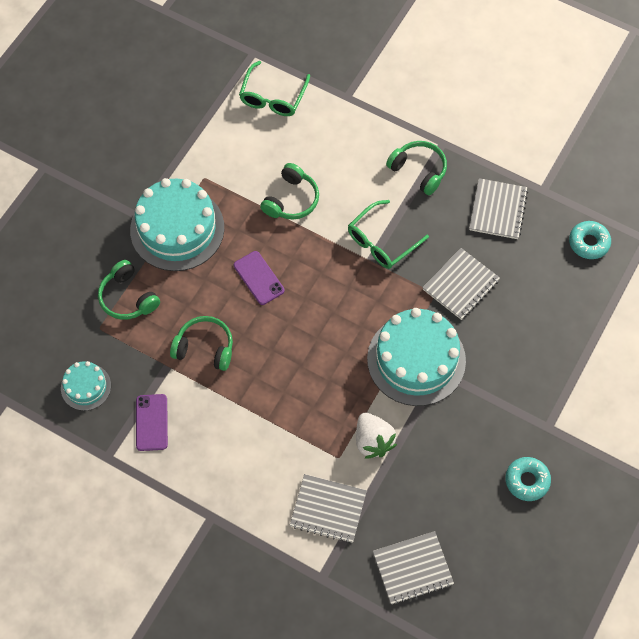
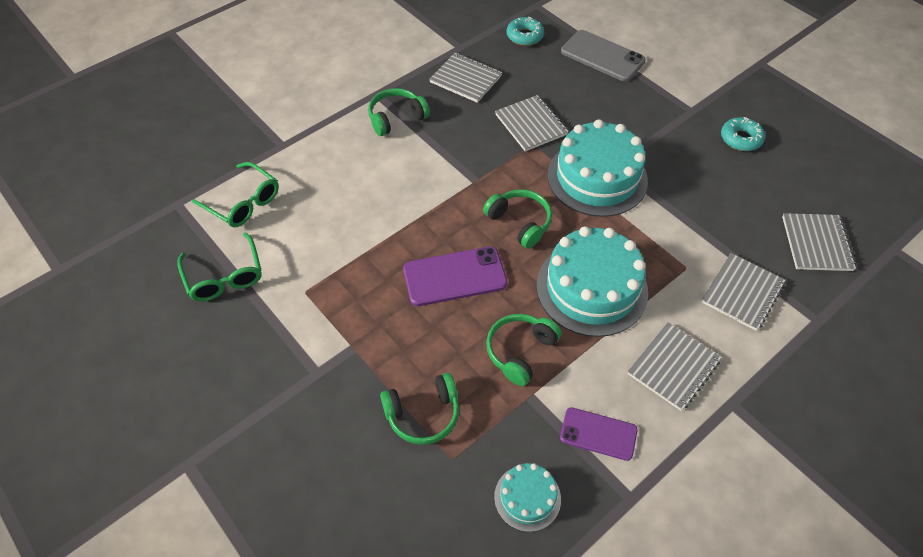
camera: 70 degrees left, 10 degrees down
(177, 229) = (356, 336): turquoise cake -> turquoise cake (591, 288)
(230, 465) = (673, 367): none -> grey notebook
(258, 278) = (455, 276): purple phone -> purple phone, size x1.54
(291, 200) = (375, 222): green headphones -> green headphones (519, 222)
(373, 441) = (675, 235): white strawberry -> none
(382, 241) = (459, 165): green glasses -> green glasses (224, 276)
(592, 324) = (602, 56): none -> grey phone

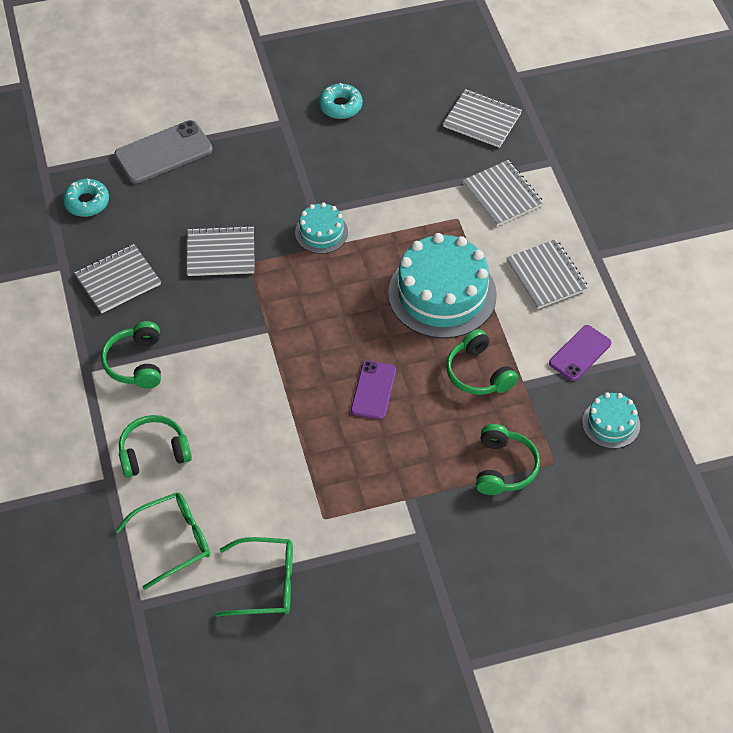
camera: 65 degrees left, 0 degrees up
(455, 276) = (373, 390): purple phone -> purple phone, size x0.65
(519, 222) = (340, 315): green headphones -> green headphones (154, 453)
(597, 177) = (321, 232): turquoise cake -> turquoise cake, size x0.51

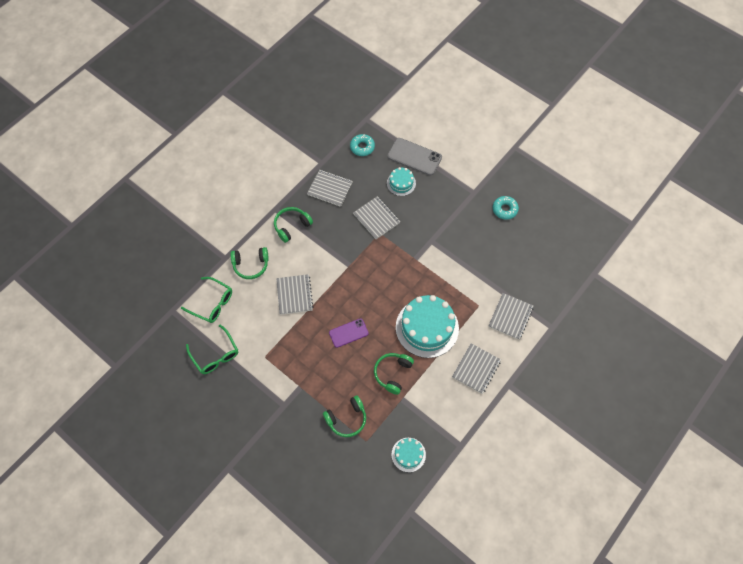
camera: 55 degrees right, 10 degrees up
(154, 453) = (251, 265): green headphones -> green headphones turned 135 degrees clockwise
(321, 232) = (421, 251): turquoise cake -> turquoise cake (401, 183)
(482, 120) = (550, 277): grey notebook -> grey notebook (294, 295)
(580, 353) = (440, 414): purple phone -> none

